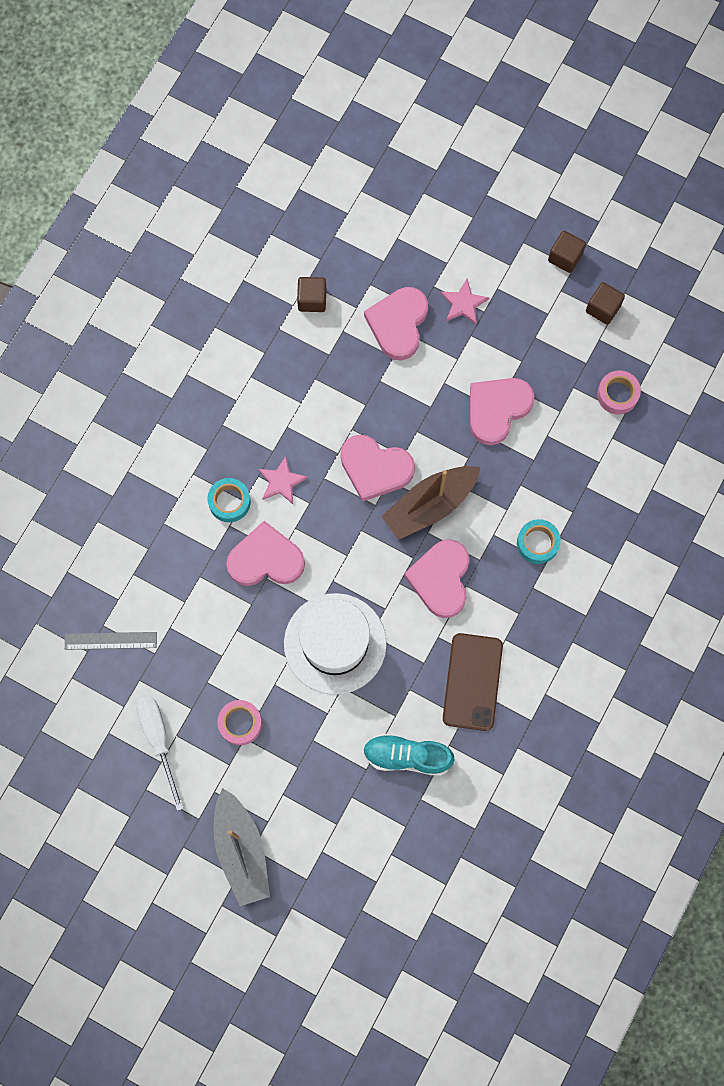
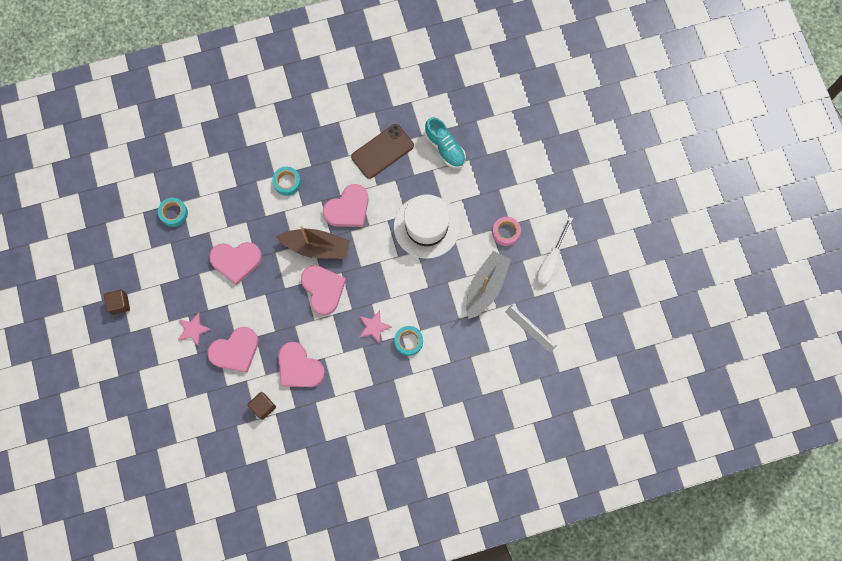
camera: 135 degrees left, 0 degrees up
(241, 850) = (559, 177): grey boat -> grey boat (486, 287)
(266, 559) = (419, 296): pink heart -> pink heart (299, 367)
(603, 308) = (132, 260): brown cube -> none
(617, 394) = (174, 213): pink tape -> turquoise tape

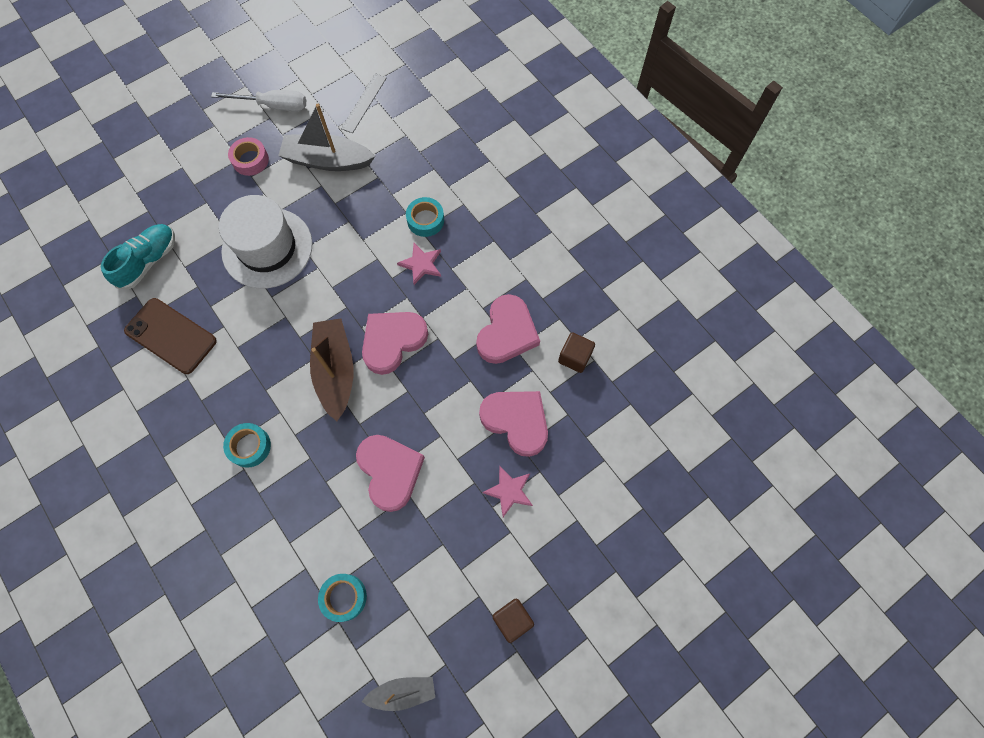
camera: 110 degrees left, 5 degrees down
(110, 231) = (402, 692): none -> grey boat
(348, 209) = (268, 350): pink heart -> none

